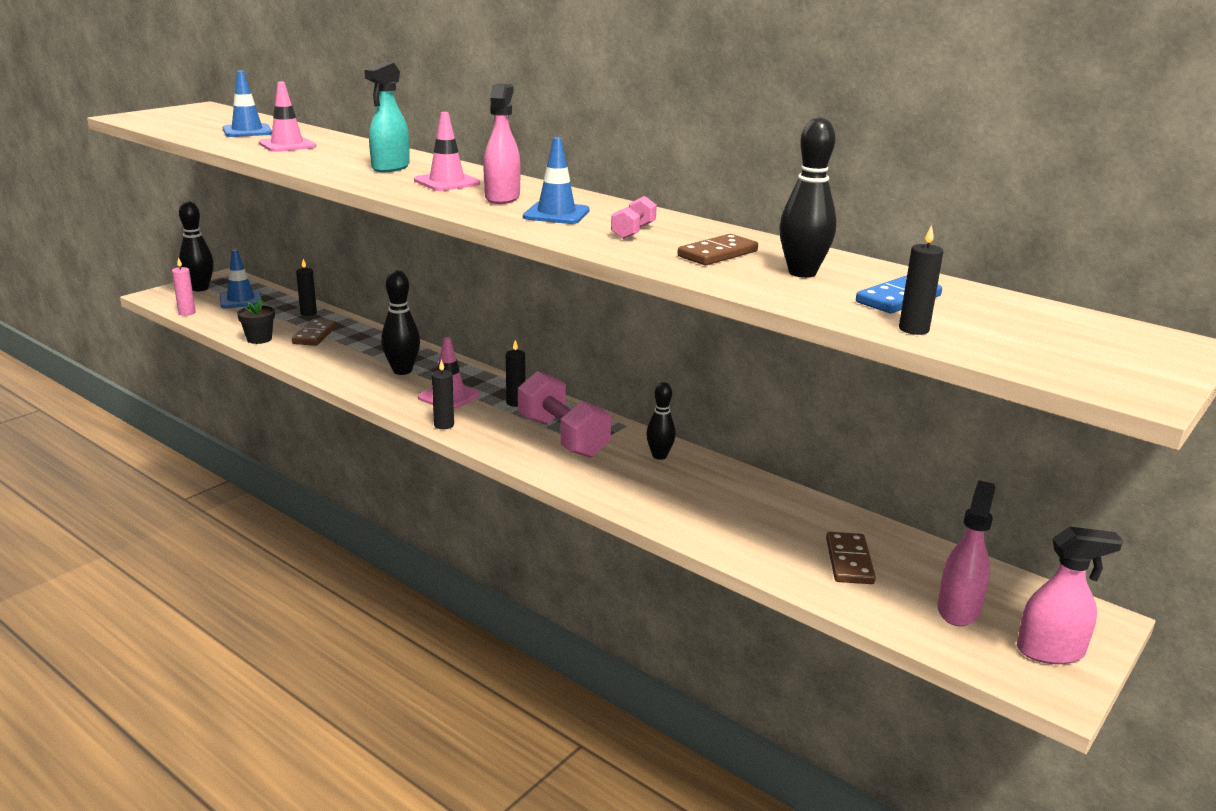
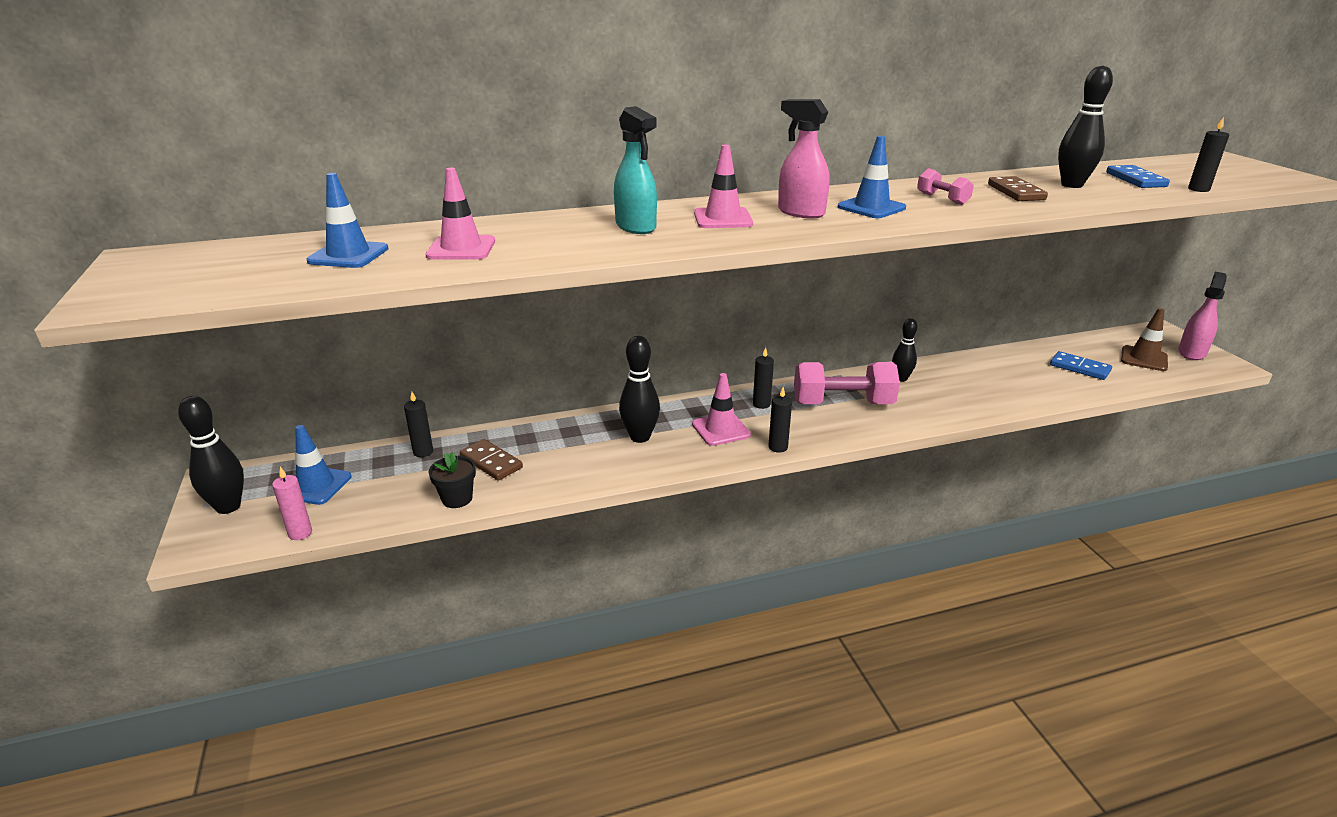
camera: 55 degrees left, 5 degrees up
(849, 561) = (1079, 368): brown domino -> blue domino
(958, 609) = (1144, 359): pink spray bottle -> brown traffic cone

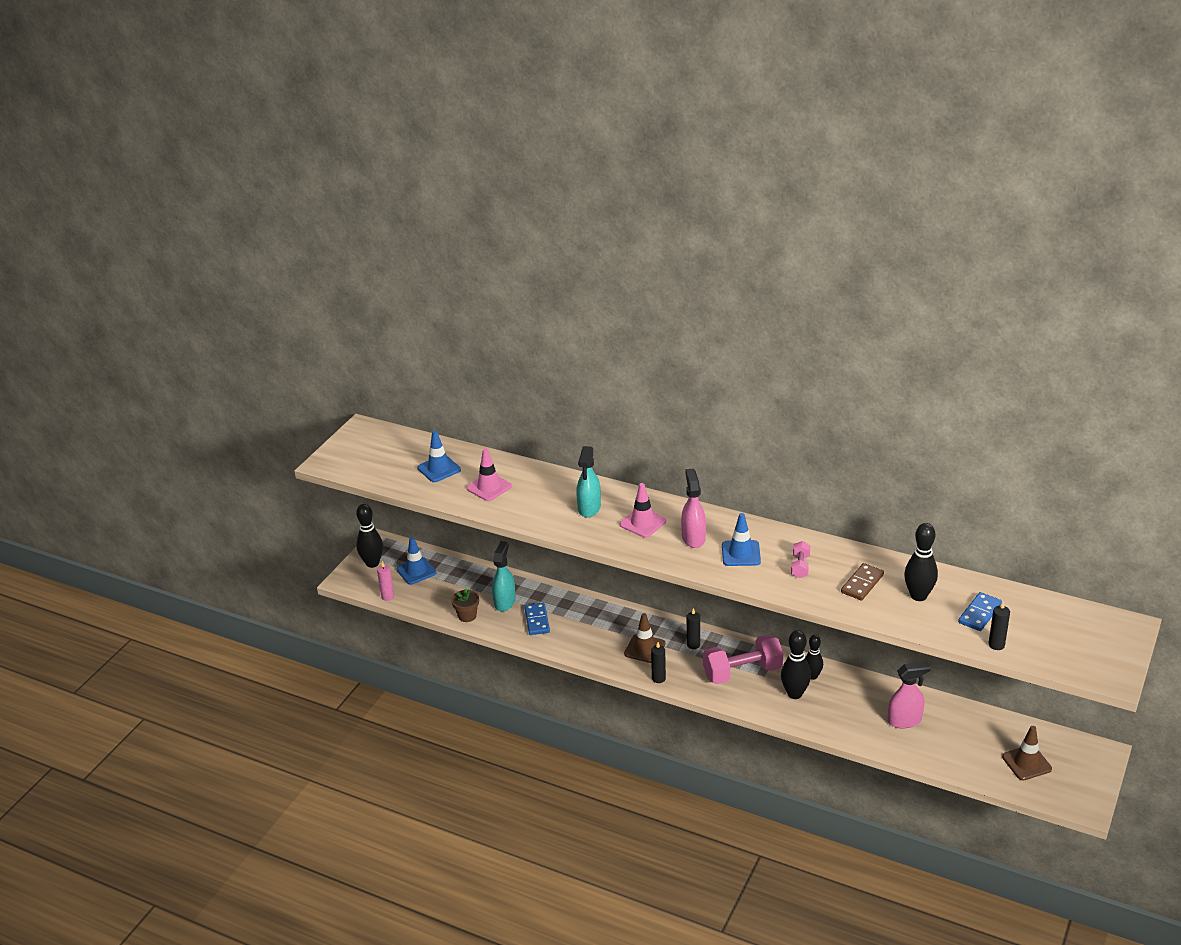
camera: 45 degrees right, 5 degrees up
(423, 452) = (481, 576): black candle -> none
(457, 499) = (467, 616): black flower pot -> brown flower pot
(491, 462) = (505, 602): brown domino -> turquoise spray bottle
(640, 437) = (595, 628): black bowling pin -> black bowling pin (794, 694)
(721, 429) = (644, 649): pink traffic cone -> brown traffic cone
(842, 404) = (742, 672): pink dumbbell -> pink dumbbell turned 60 degrees counterclockwise
(1079, 368) = (957, 741): blue domino -> blue domino (537, 620)
(1192, 353) = (1080, 781): pink spray bottle -> pink spray bottle (905, 720)

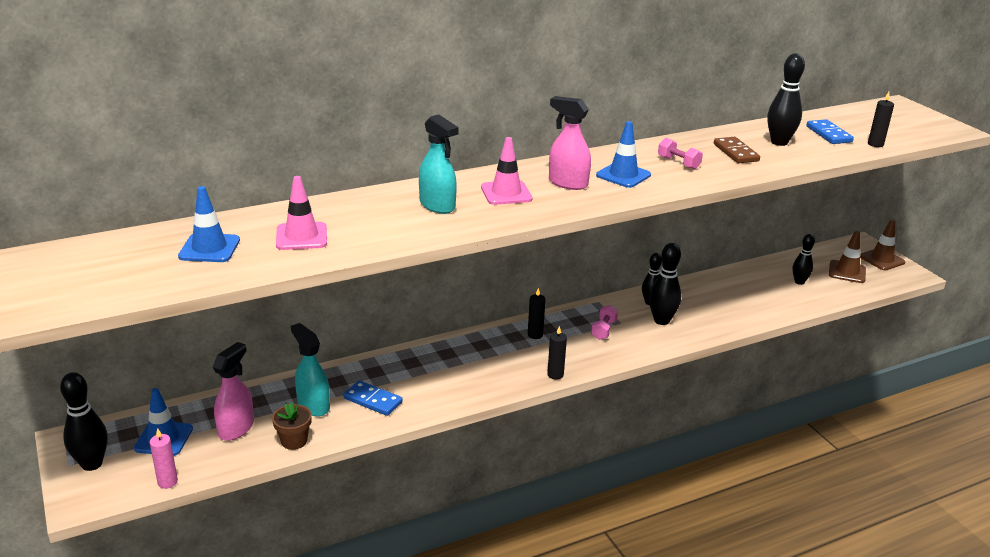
camera: 55 degrees left, 5 degrees down
(644, 649) = (504, 361): brown traffic cone -> brown traffic cone (882, 259)
(742, 672) = (603, 330): pink dumbbell -> pink dumbbell, size x0.48
(905, 720) = (749, 292): pink spray bottle -> pink spray bottle (236, 428)
(964, 741) = (799, 282): none -> black bowling pin

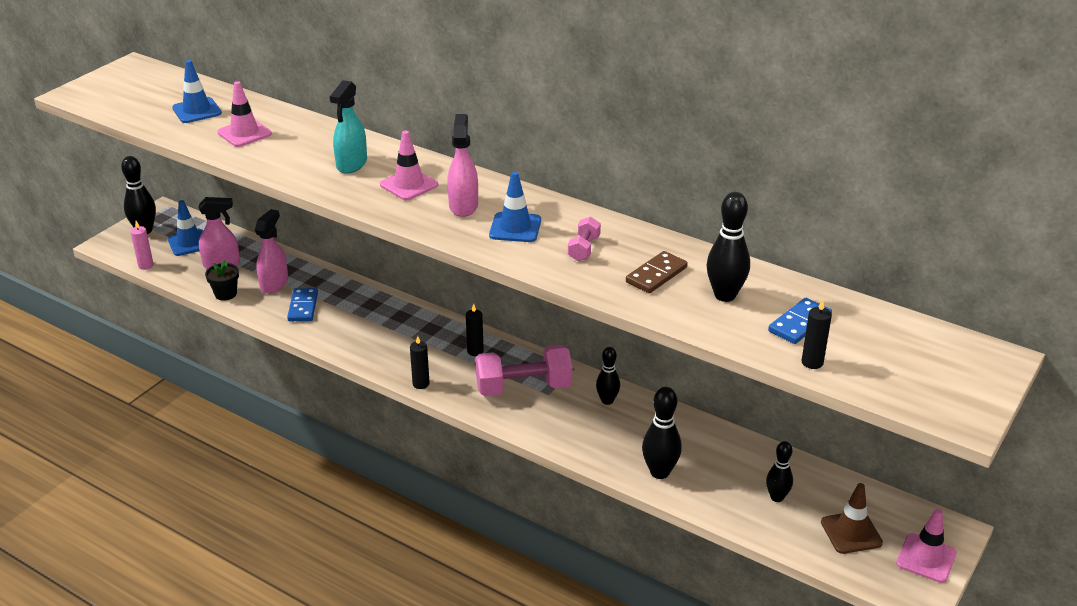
camera: 60 degrees right, 5 degrees up
(294, 441) = (225, 294): brown flower pot -> black flower pot
(313, 405) = (274, 284): turquoise spray bottle -> pink spray bottle
(603, 330) = (523, 388): pink dumbbell -> pink dumbbell, size x2.06
(661, 320) = (579, 418): black bowling pin -> black bowling pin (659, 472)
(882, 259) = (926, 558): brown traffic cone -> pink traffic cone

